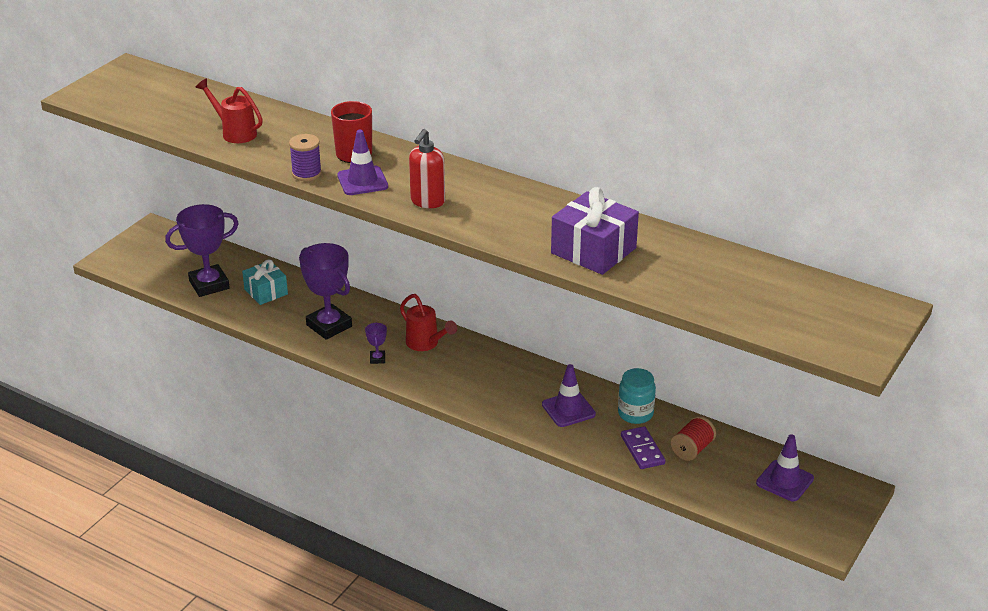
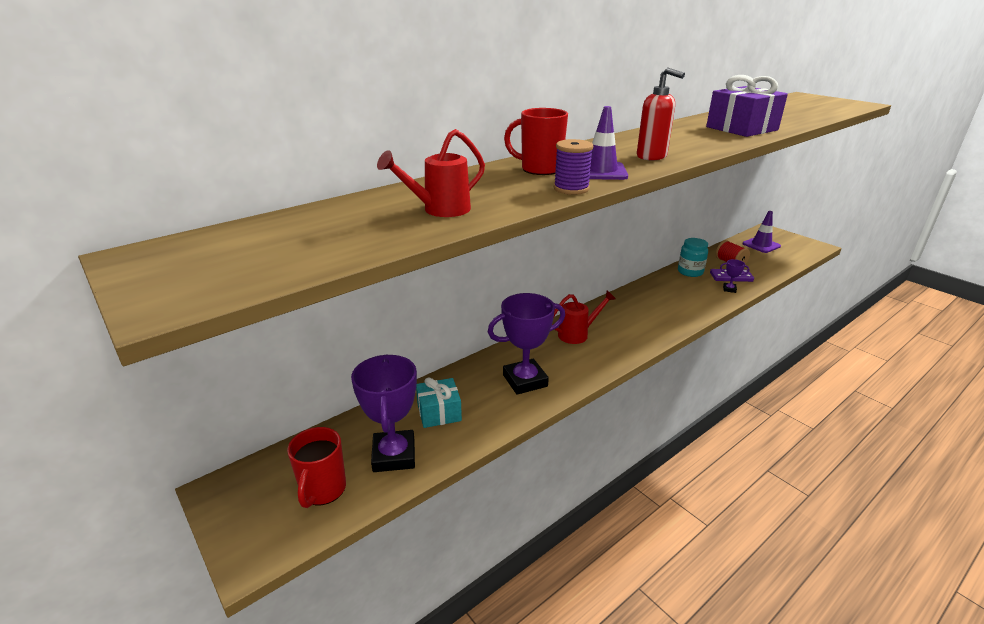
camera: 70 degrees left, 5 degrees down
(166, 266) = (323, 490): none -> red mug
(377, 359) = (591, 362): purple trophy -> purple trophy (729, 289)
(568, 409) = (682, 292): purple traffic cone -> none

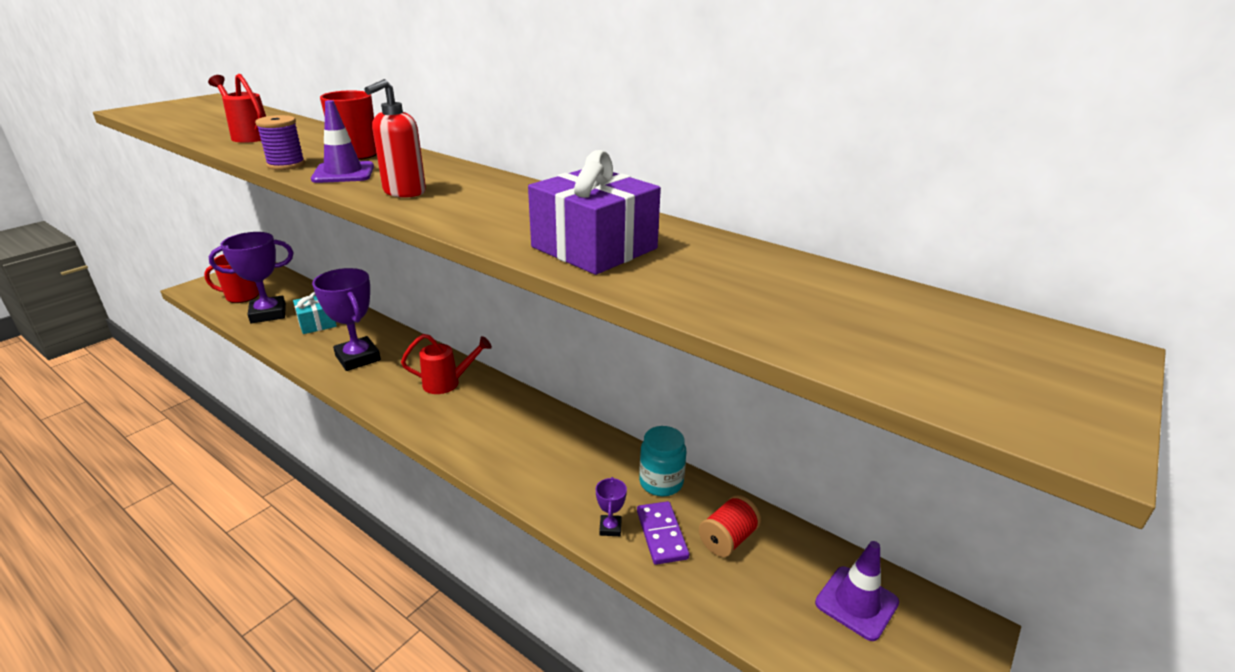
camera: 75 degrees right, 0 degrees up
(578, 334) = (448, 383): red watering can -> red watering can turned 60 degrees counterclockwise

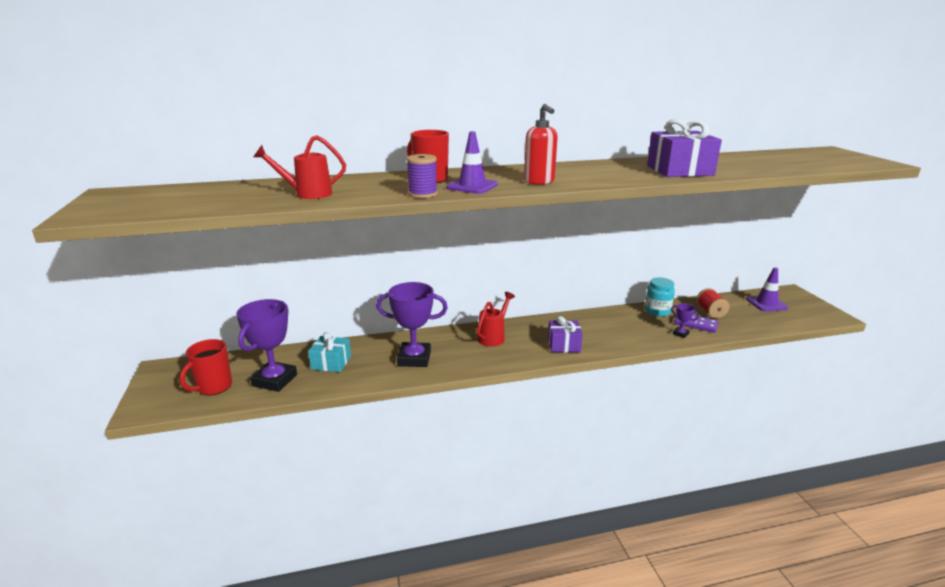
camera: 50 degrees left, 5 degrees down
(474, 436) = (564, 345): none -> purple gift

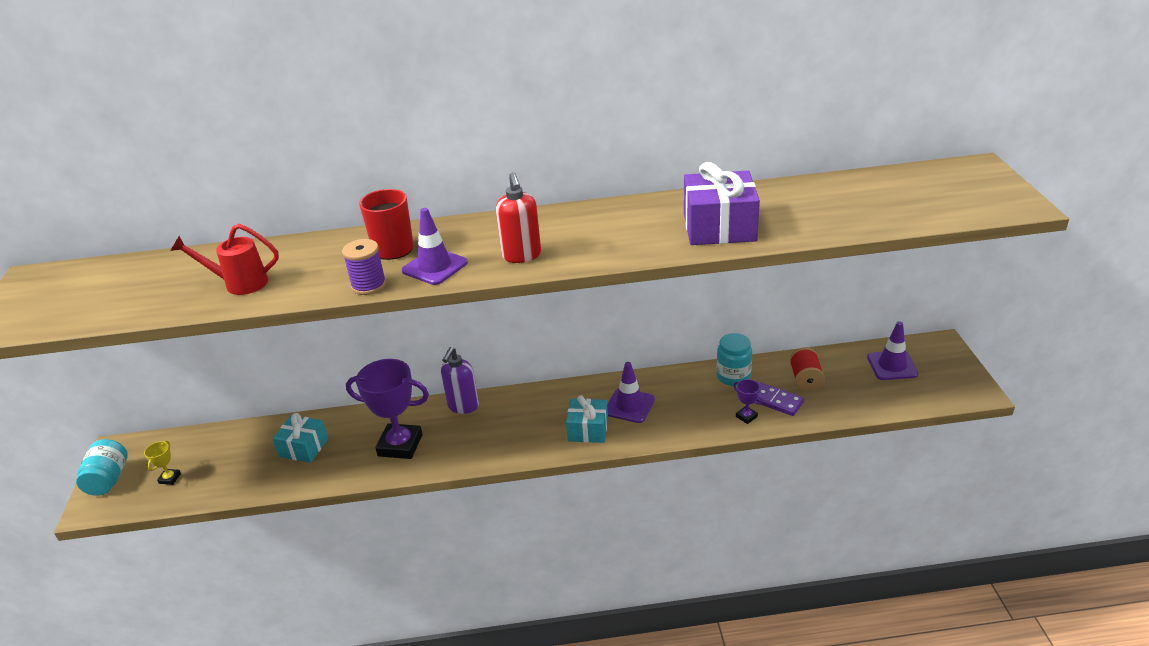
camera: 10 degrees right, 10 degrees up
(155, 390) = (108, 480): none -> turquoise jar
(213, 387) = (169, 478): red mug -> yellow trophy
(275, 380) = (236, 471): purple trophy -> none
(457, 333) = (463, 406): none -> purple soap dispenser
(494, 337) = (506, 414): red watering can -> none
(564, 345) = (588, 430): purple gift -> turquoise gift
(589, 330) = (629, 406): none -> purple traffic cone

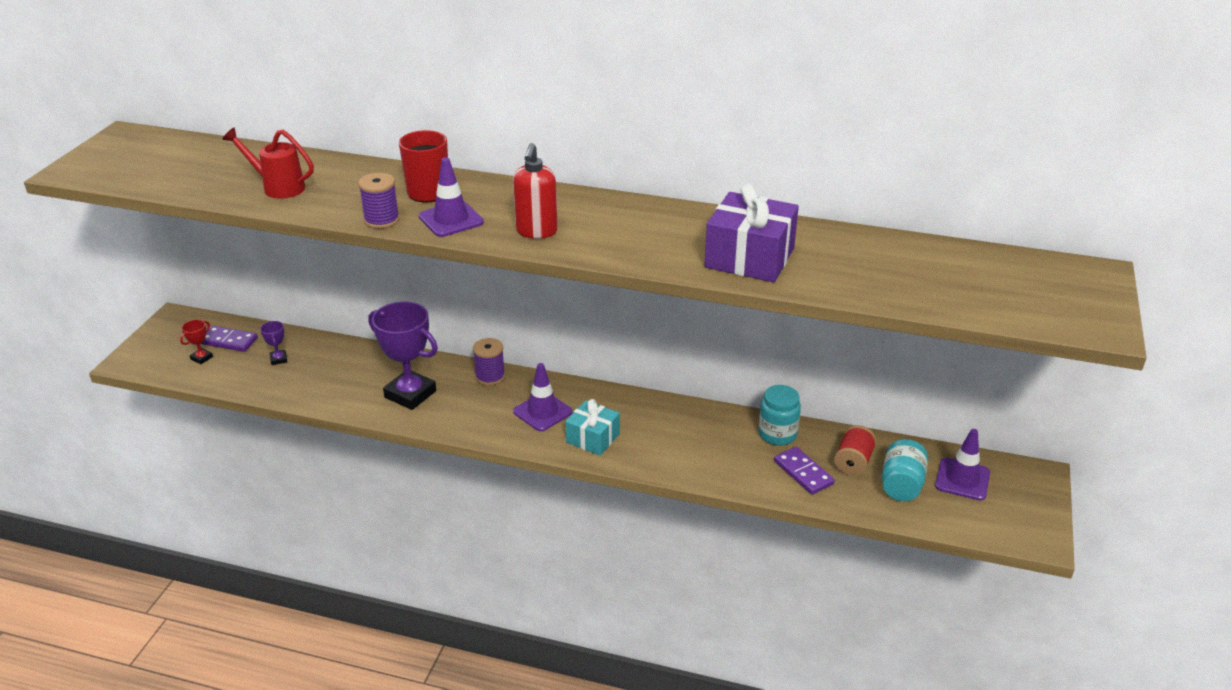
camera: 20 degrees right, 0 degrees up
(108, 480) = (154, 342): turquoise jar -> turquoise jar (901, 485)
(169, 478) = (201, 358): yellow trophy -> red trophy
(188, 453) = (229, 341): none -> purple domino
(303, 448) = (326, 368): turquoise gift -> none
(463, 406) = (490, 377): purple soap dispenser -> purple spool
(629, 406) = (649, 428): purple traffic cone -> purple traffic cone (542, 412)
(746, 416) = (761, 479): purple trophy -> purple trophy (278, 359)

